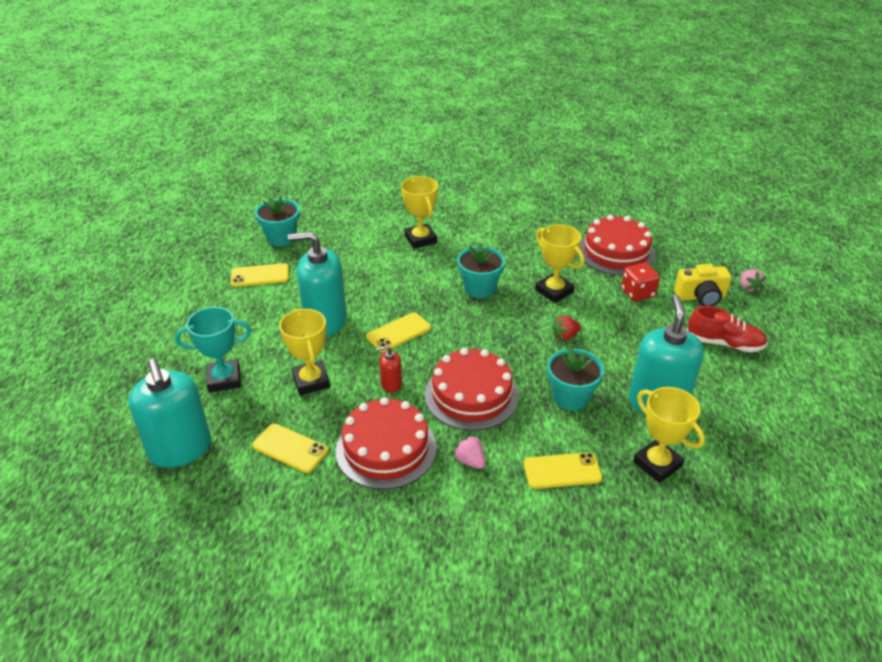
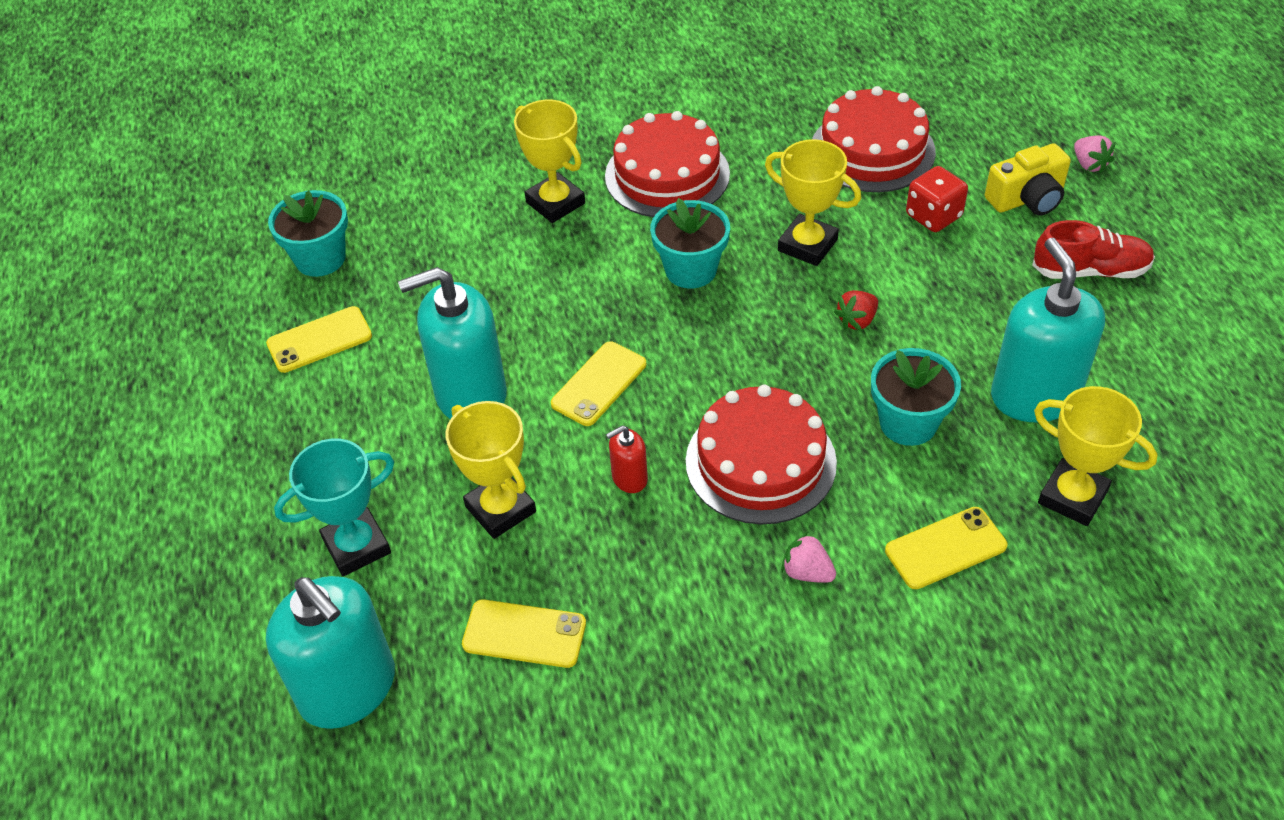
camera: 15 degrees left, 10 degrees up
(386, 449) = (672, 590): red cake -> red cake (667, 175)

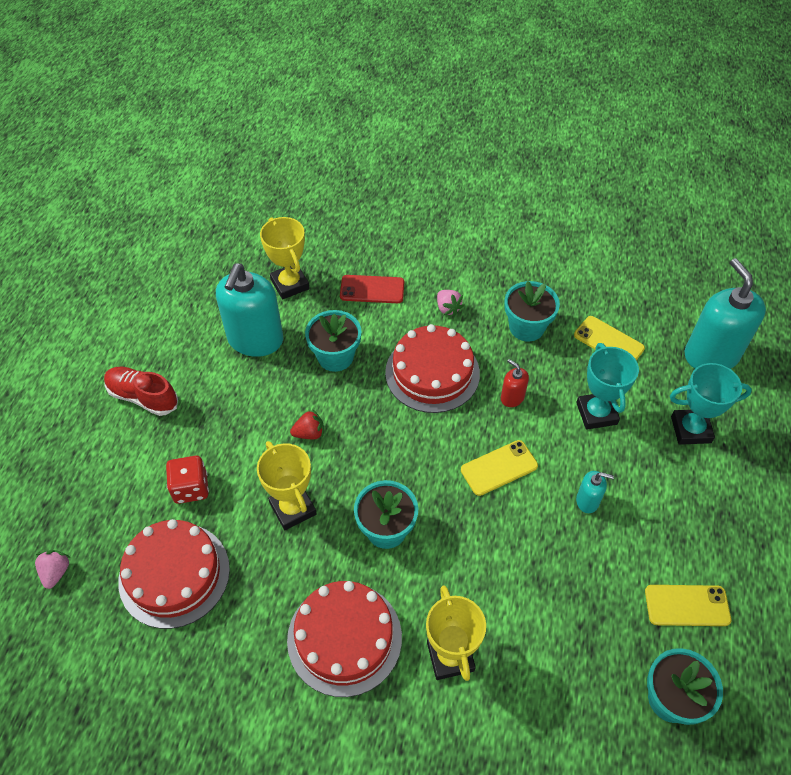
camera: 155 degrees left, 5 degrees up
(470, 395) = (587, 501): turquoise soap dispenser -> turquoise soap dispenser, size x0.45
(500, 509) = (596, 413): yellow trophy -> turquoise trophy
(629, 478) = (512, 397): red soap dispenser -> red soap dispenser turned 135 degrees counterclockwise
(666, 598) = (526, 327): none -> turquoise flower pot
(945, 548) = (372, 289): yellow phone -> red phone
(1027, 199) = (119, 469): yellow camera -> none
(1089, 164) = (50, 476): pink strawberry -> pink strawberry (56, 572)

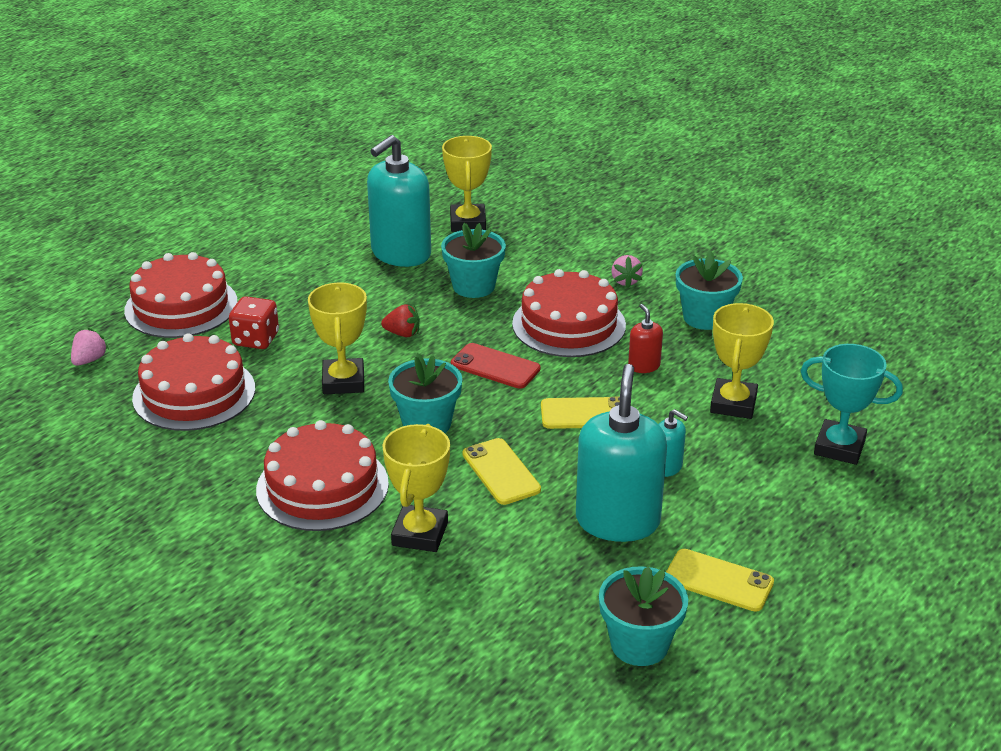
camera: 25 degrees right, 20 degrees down
(102, 473) = (181, 306): none -> red cake
(143, 397) = (259, 265): red shoe -> none
(372, 289) = (552, 247): red phone -> red phone (495, 366)
(596, 413) = (733, 404): turquoise trophy -> yellow trophy
(608, 342) = (794, 353): yellow phone -> yellow phone (501, 472)
(711, 355) = (916, 396): turquoise soap dispenser -> turquoise soap dispenser (617, 521)

